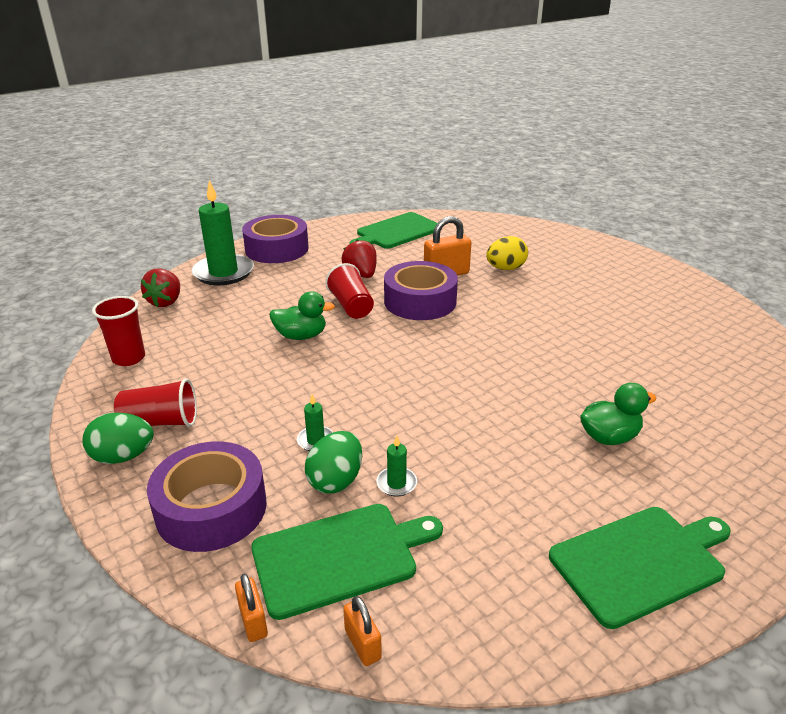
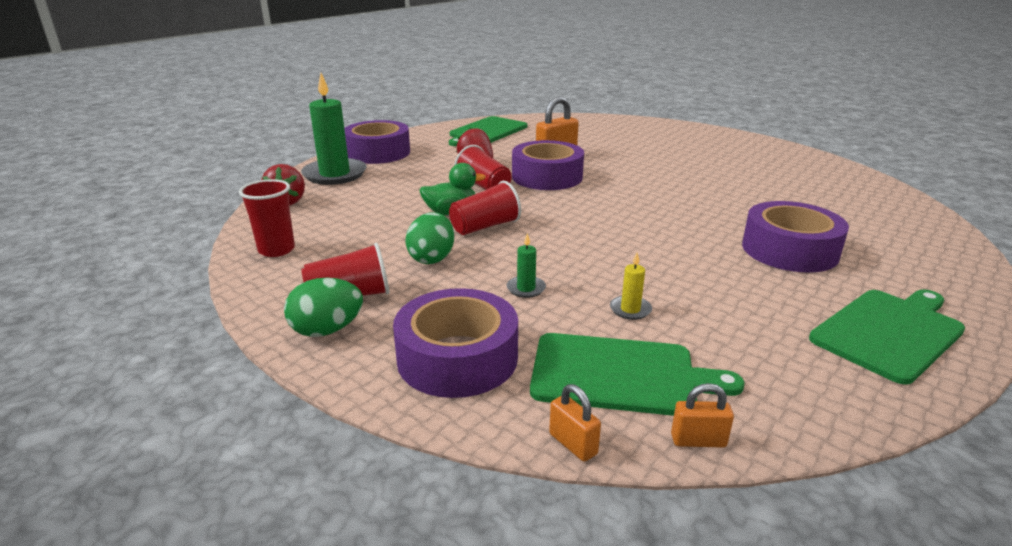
camera: 15 degrees left, 5 degrees down
(322, 358) = (485, 227): none -> red cup
(336, 480) = (570, 316): green egg -> green egg (432, 258)
(340, 556) = (620, 374): green cutting board -> green cutting board turned 45 degrees clockwise
(362, 644) = (698, 440): orange padlock -> orange padlock turned 45 degrees counterclockwise
(396, 483) = (630, 309): green candle -> yellow candle
(505, 268) = (606, 148): yellow egg -> none
(609, 437) = (789, 250): green duck -> purple tape

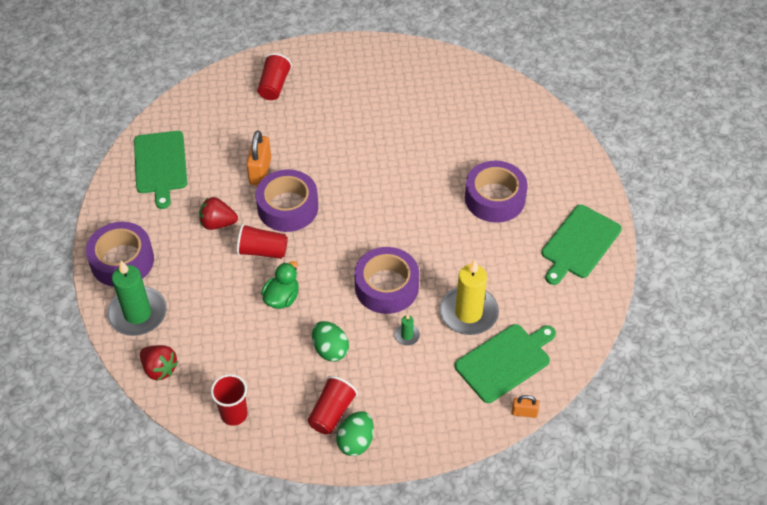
camera: 45 degrees left, 25 degrees up
(457, 358) = (433, 407): purple tape -> purple tape (386, 286)
(485, 227) = (320, 297): red cup -> red cup (274, 86)
(630, 309) = (468, 313): yellow candle -> yellow candle, size x2.33
(698, 440) = (561, 374): orange padlock -> none
(889, 332) = (579, 244): green cutting board -> green cutting board turned 150 degrees counterclockwise

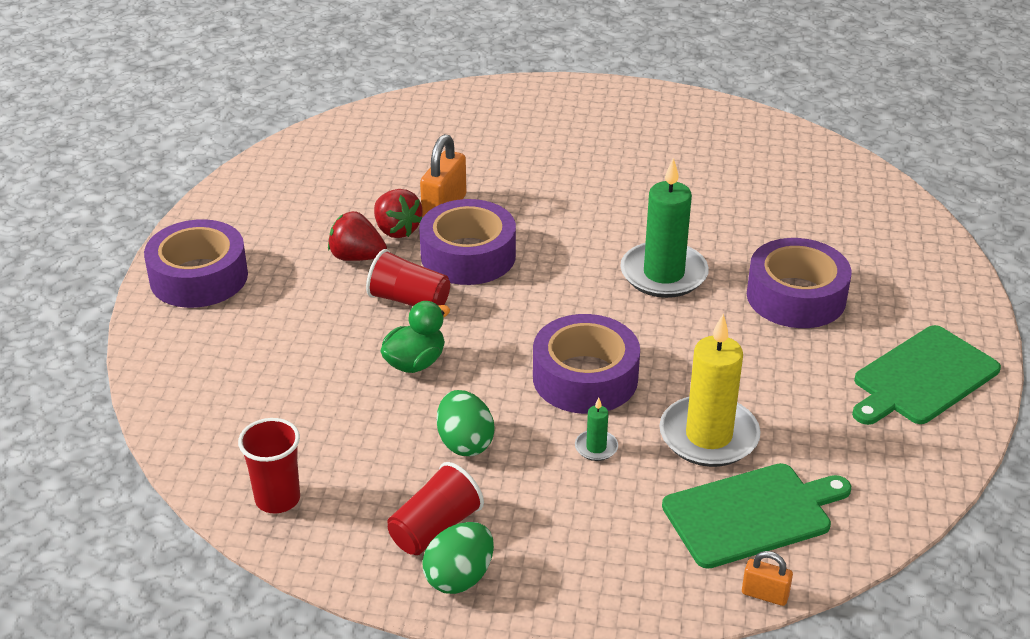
camera: 15 degrees right, 15 degrees down
(137, 314) = (191, 343): green candle -> green candle (663, 274)
(159, 369) = (190, 417): red strawberry -> red strawberry (396, 230)
(160, 165) = (304, 179): green cutting board -> none
(274, 86) = (503, 118): red cup -> none

